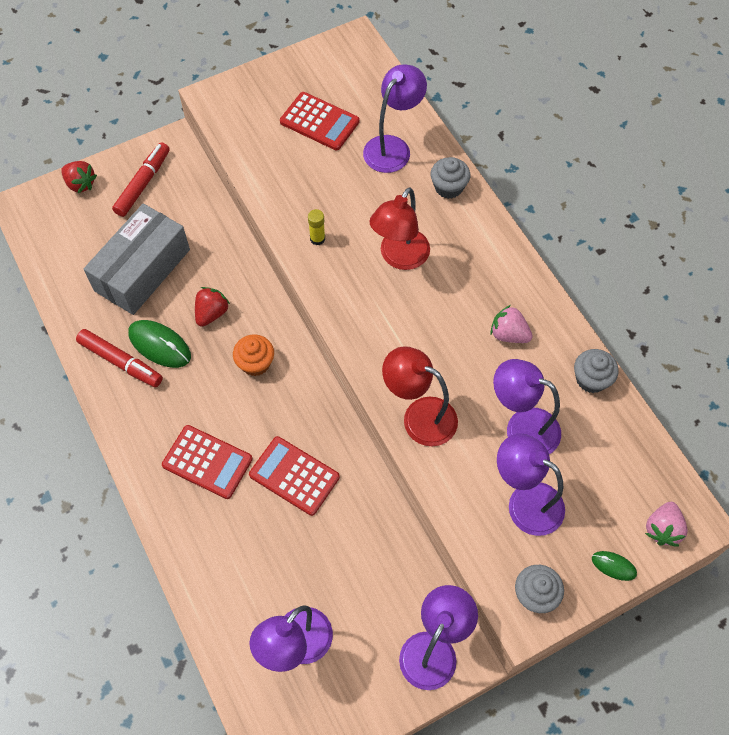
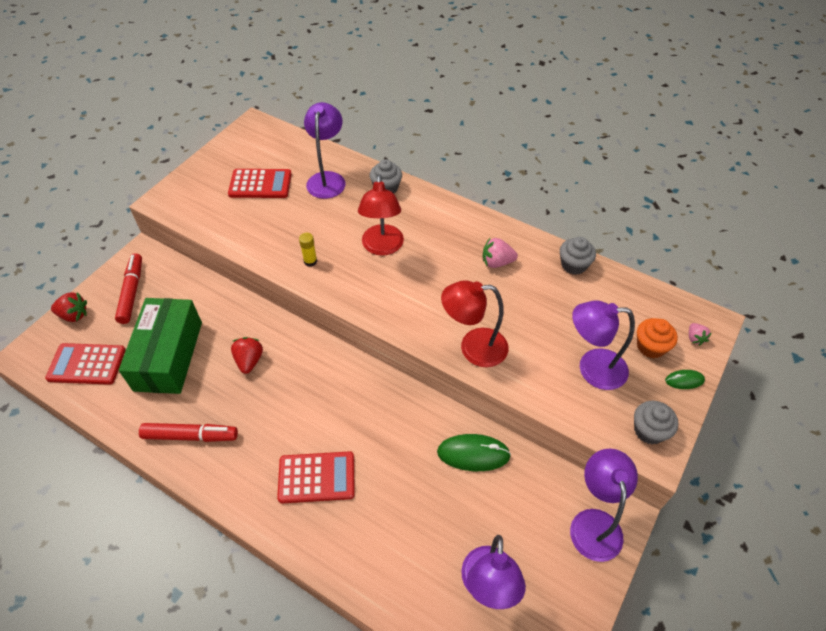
camera: 30 degrees left, 10 degrees down
(142, 270) = (168, 356): grey box -> green box
(159, 345) = (218, 406): green mouse -> green mouse (473, 454)
(255, 363) = (309, 380): orange cupcake -> orange cupcake (650, 347)
(294, 476) = (396, 450): red calculator -> red calculator (86, 364)
(522, 427) = (552, 319): purple lamp -> none
(662, 529) = (695, 338): pink strawberry -> pink strawberry, size x0.64

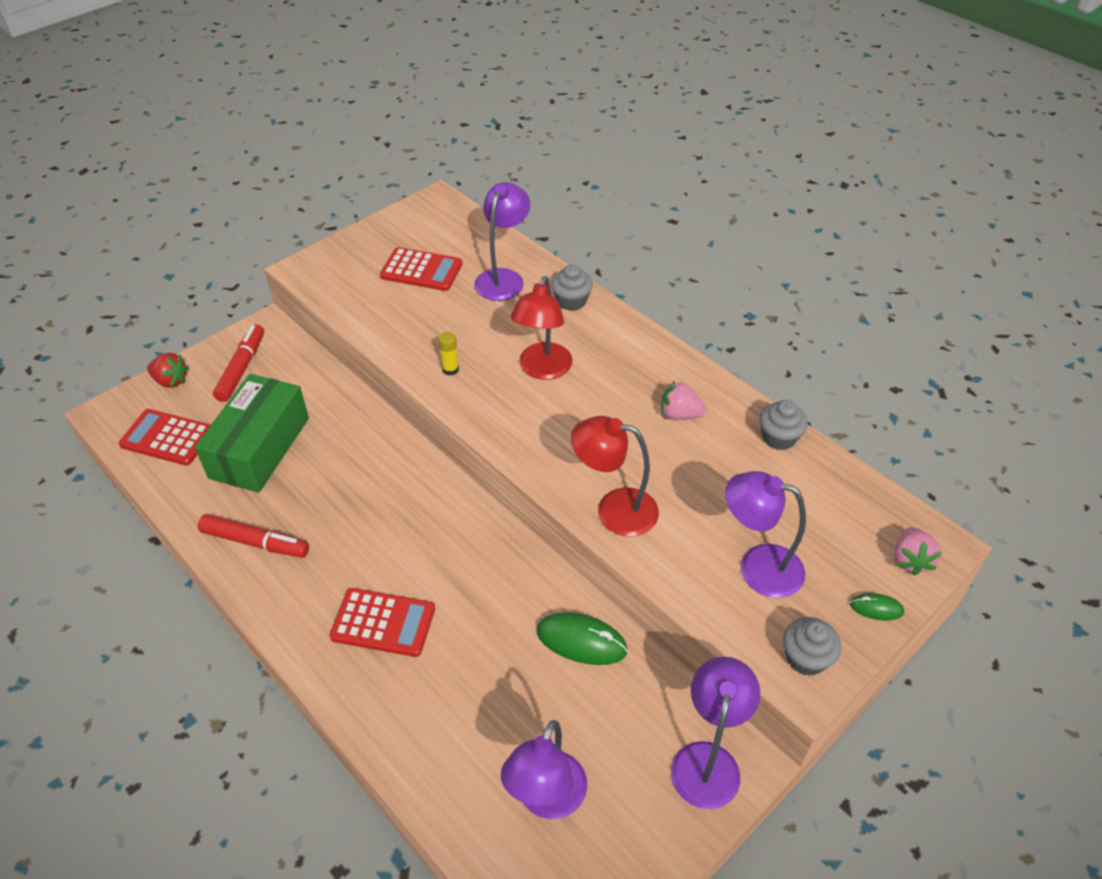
camera: 15 degrees right, 5 degrees down
(249, 361) = (349, 473): red strawberry -> none
(650, 347) = (845, 557): orange cupcake -> none
(695, 338) = (910, 560): pink strawberry -> pink strawberry, size x1.57

